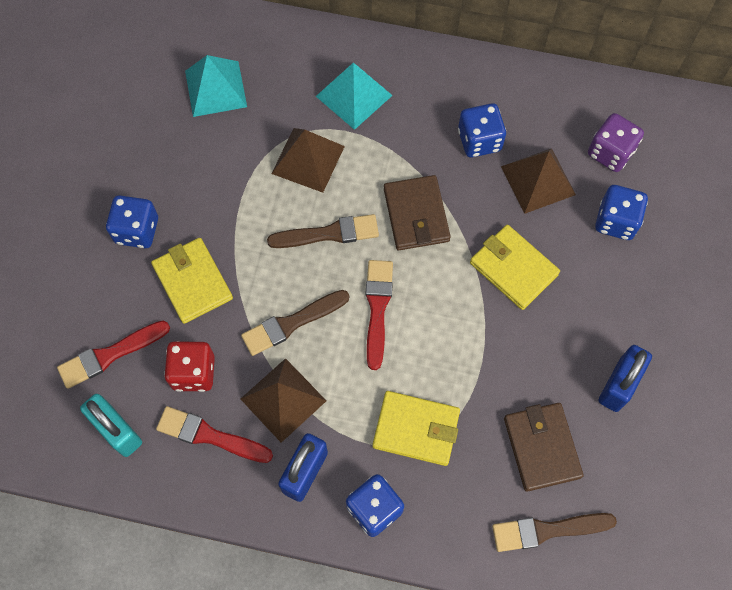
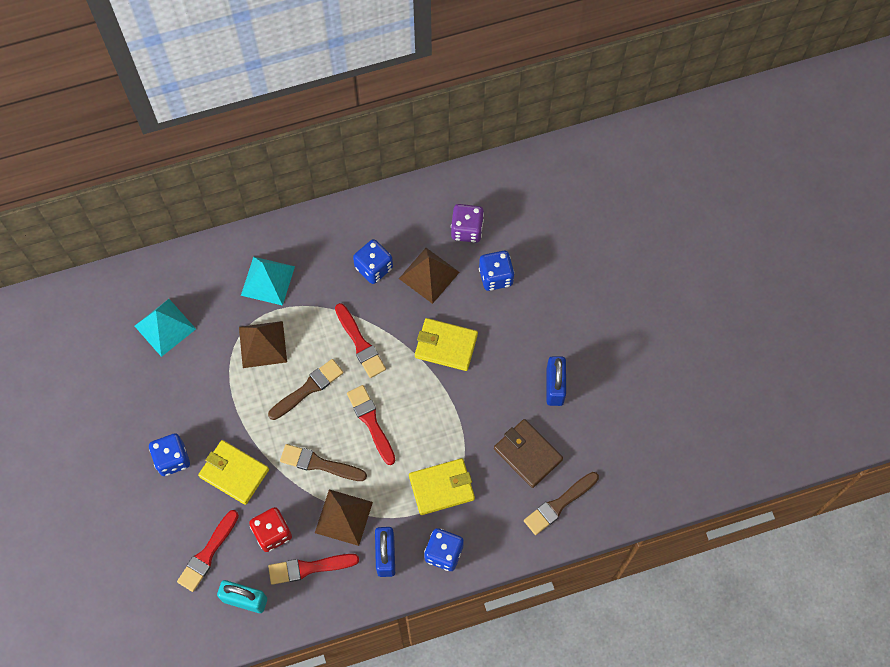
camera: 30 degrees left, 0 degrees up
(291, 323) = (319, 464): brown brush -> brown brush turned 75 degrees clockwise
(416, 215) = (360, 343): brown wallet -> red brush

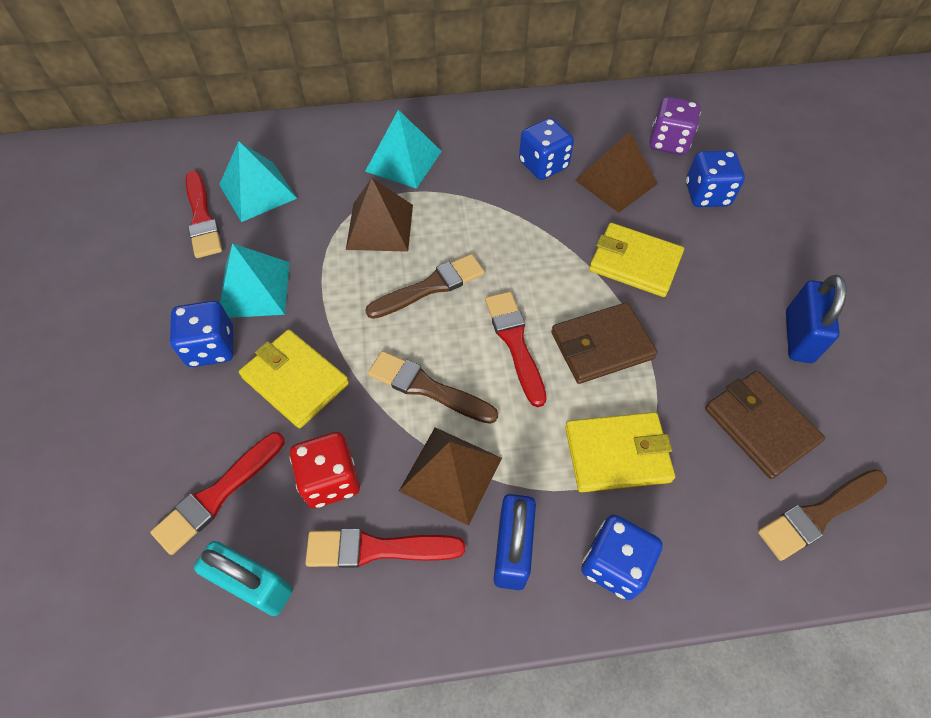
camera: 10 degrees right, 10 degrees down
(187, 411) = (254, 289): none -> turquoise pyramid
(360, 343) = (513, 244): red brush -> red brush (202, 218)
(427, 415) = (602, 346): none -> brown wallet

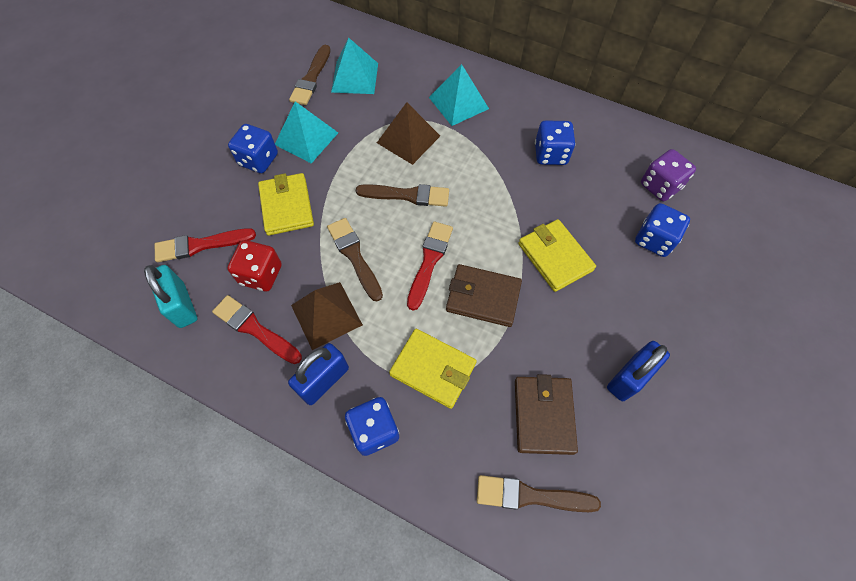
camera: 35 degrees right, 5 degrees up
(202, 218) = (311, 78): red brush -> brown brush
(616, 182) = (592, 193): brown pyramid -> none

